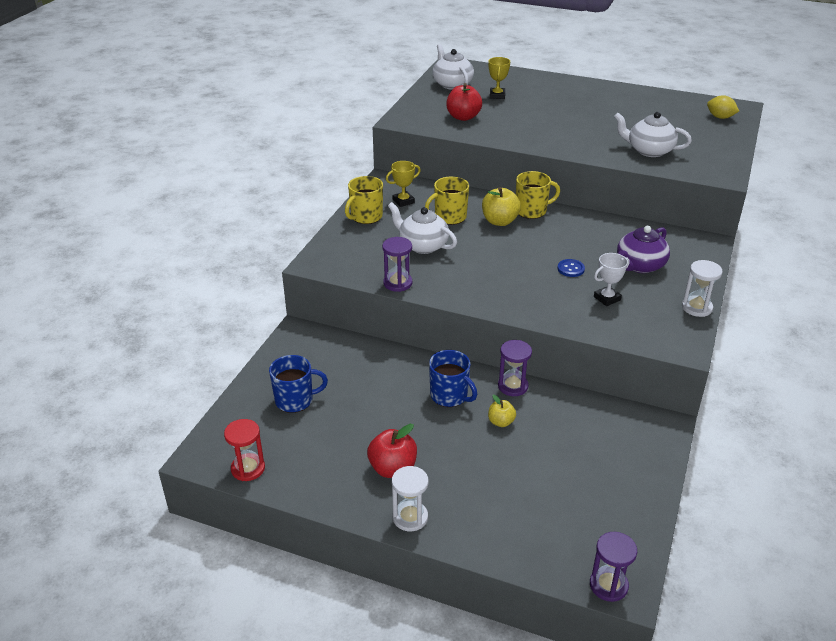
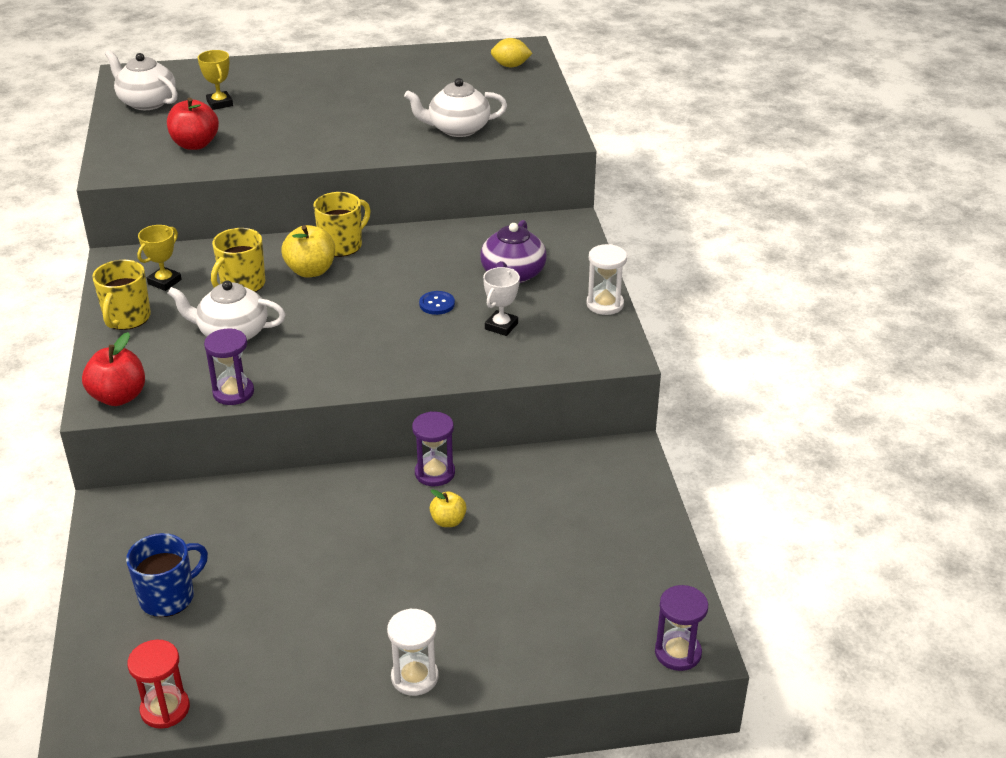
camera: 30 degrees left, 0 degrees up
(393, 468) = (355, 629): red apple -> red apple (119, 397)
(450, 396) = (367, 514): blue mug -> none

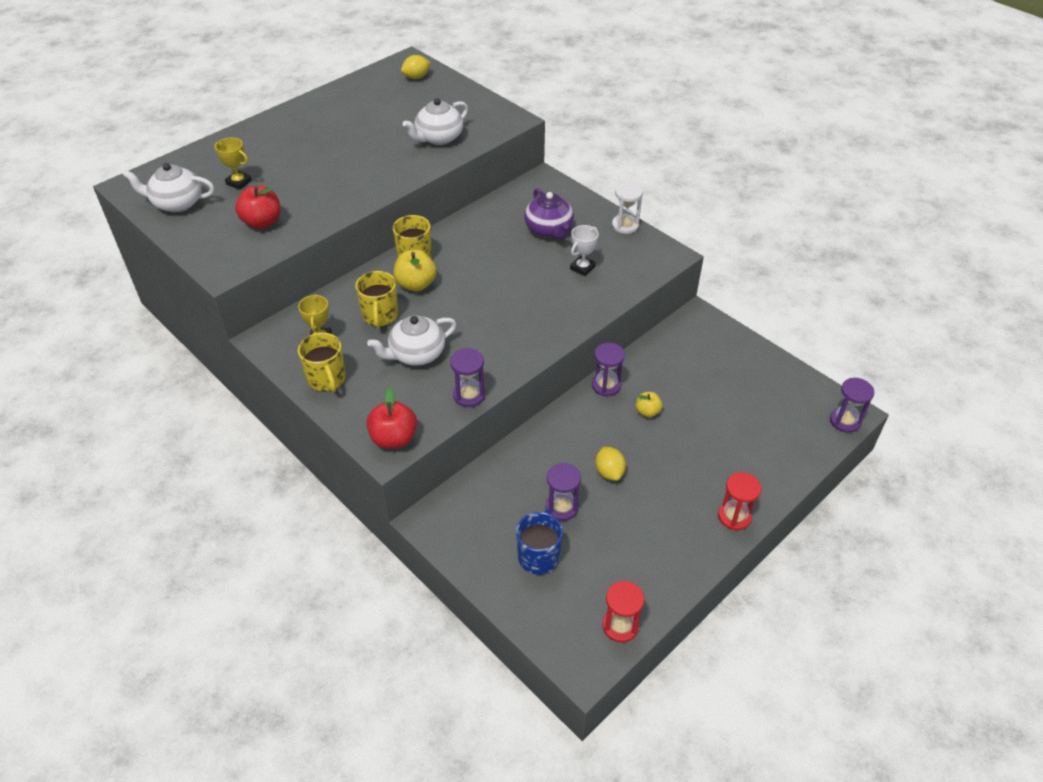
camera: 35 degrees left, 10 degrees up
(245, 565) = (562, 507): none -> purple hourglass
(334, 558) = (609, 472): none -> yellow lemon
(414, 677) = (734, 516): white hourglass -> red hourglass
(437, 304) = (526, 271): blue button -> none
(501, 326) = (582, 268): white trophy -> white trophy turned 45 degrees clockwise

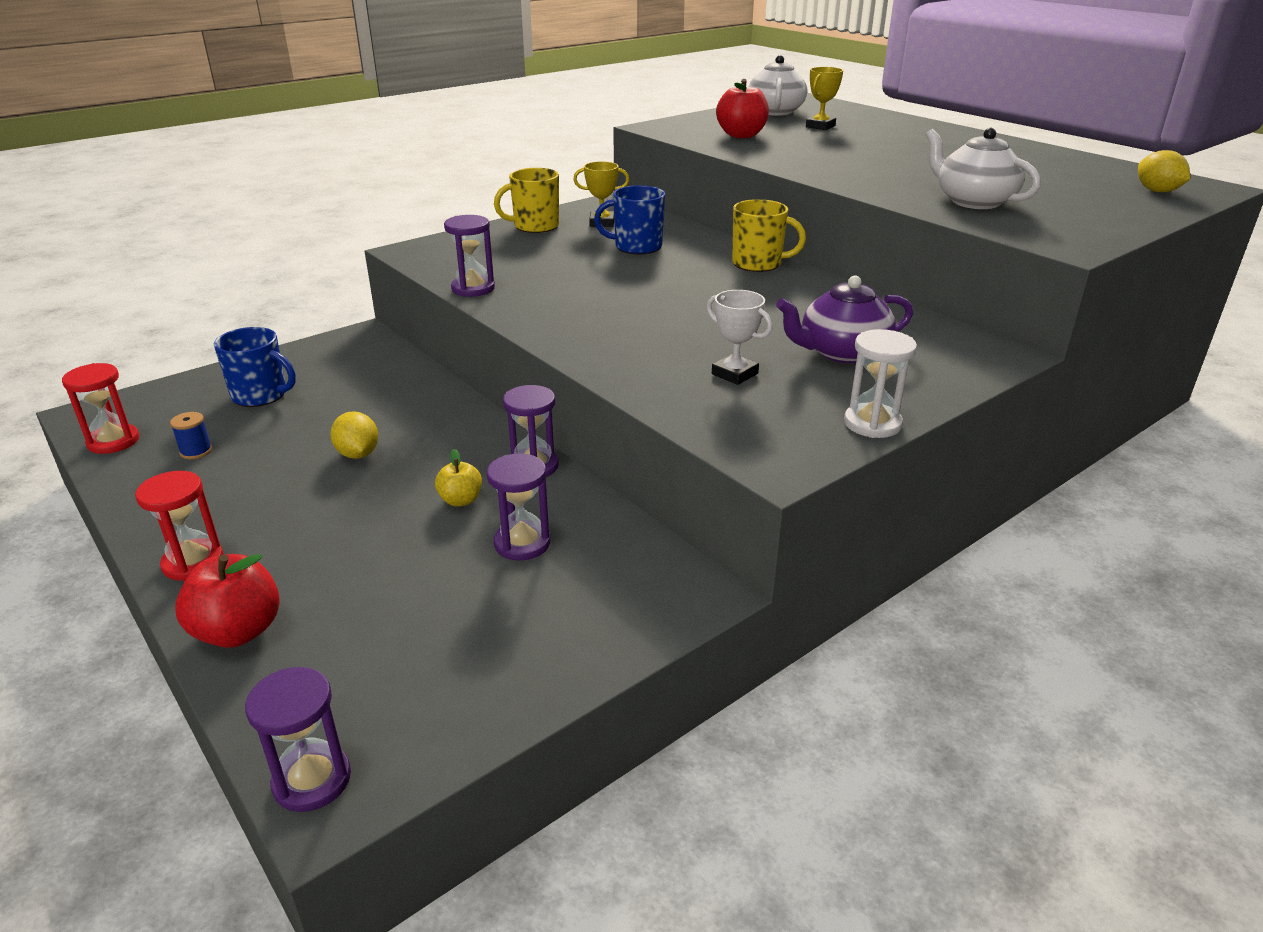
camera: 95 degrees right, 15 degrees down
(380, 316) = (636, 247): yellow mug -> blue mug
(394, 439) = (426, 253): red apple -> red apple (238, 631)
(416, 284) = (697, 264): yellow apple -> none
(416, 354) = (560, 263): white teapot -> none
(562, 507) = (322, 414): purple hourglass -> purple hourglass (522, 543)
(609, 472) = (358, 454): yellow lemon -> yellow lemon turned 75 degrees clockwise
(623, 565) = (196, 451): none -> blue spool

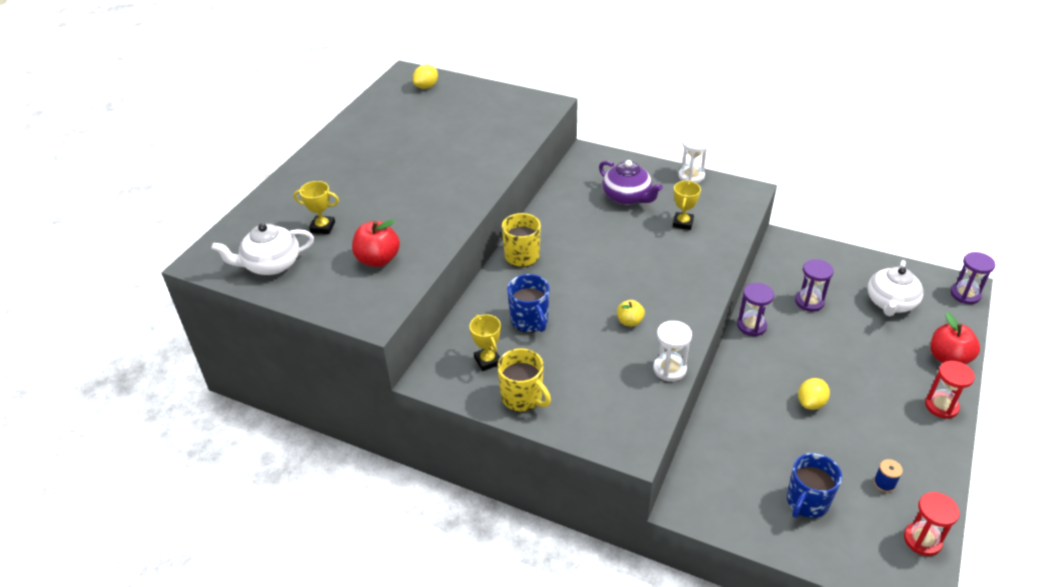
camera: 115 degrees left, 10 degrees up
(261, 395) = (806, 502): blue mug -> blue mug turned 135 degrees counterclockwise
(460, 500) = (803, 338): yellow apple -> yellow apple (629, 321)
(473, 288) = (669, 369): purple hourglass -> white hourglass
(734, 374) = (683, 223): white trophy -> yellow trophy
(973, 201) = (491, 136): white teapot -> white teapot (890, 303)

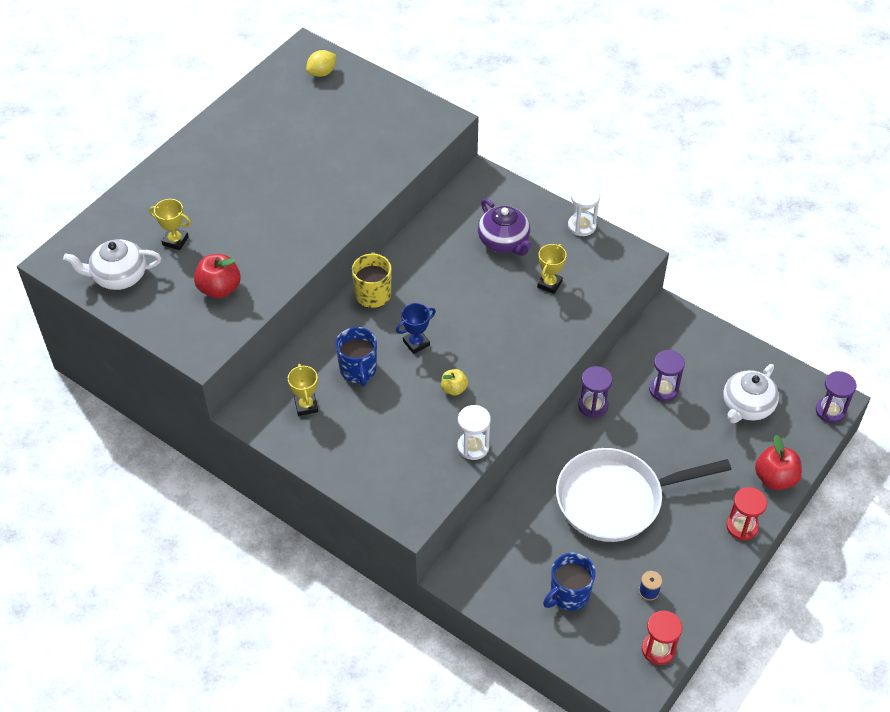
camera: 10 degrees right, 10 degrees up
(523, 398) = (327, 450): yellow mug -> none
(578, 289) = (416, 343): none -> blue trophy
(811, 403) = (616, 499): yellow lemon -> white pan

